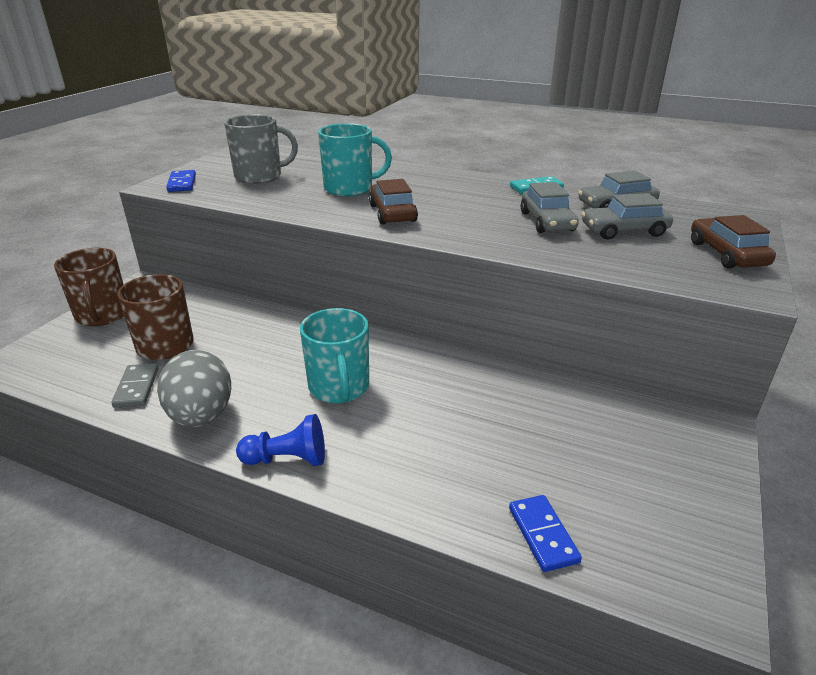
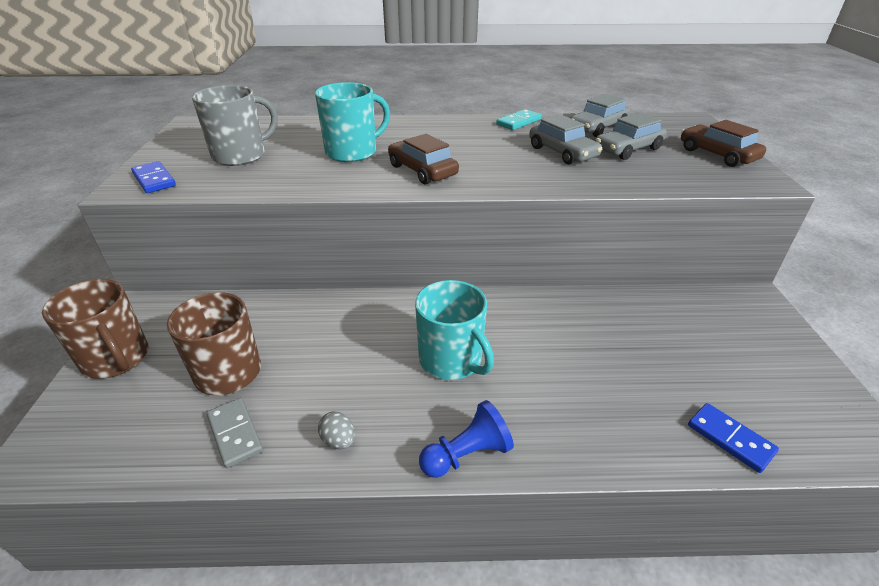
camera: 25 degrees left, 5 degrees up
(201, 416) = (338, 440): grey egg -> grey egg, size x0.42

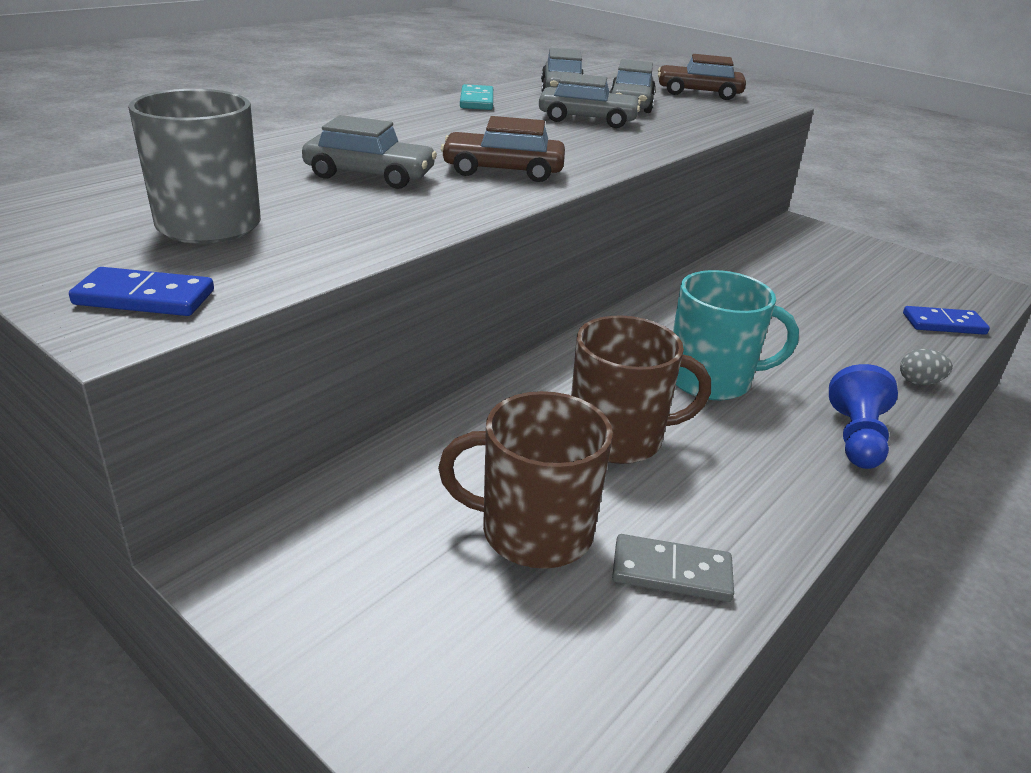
camera: 50 degrees left, 5 degrees down
(116, 359) = (350, 630): brown mug -> brown mug (618, 437)
(338, 440) = (762, 501): grey egg -> grey egg (919, 382)
(353, 152) = (370, 175): turquoise mug -> grey car

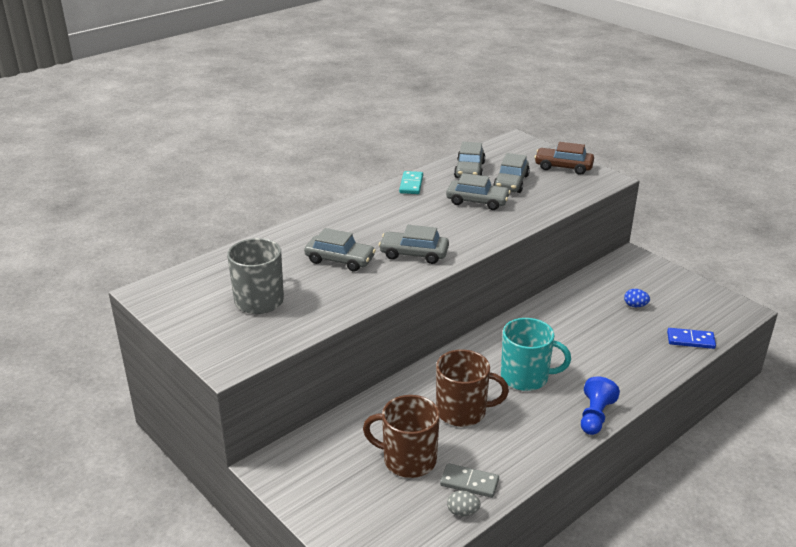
camera: 10 degrees right, 0 degrees up
(145, 297) = (235, 348): blue domino -> none
(503, 170) = (414, 254): brown car -> grey car
(836, 281) = (635, 305): none -> blue egg
(919, 382) = (651, 382): grey egg -> grey egg (462, 512)

